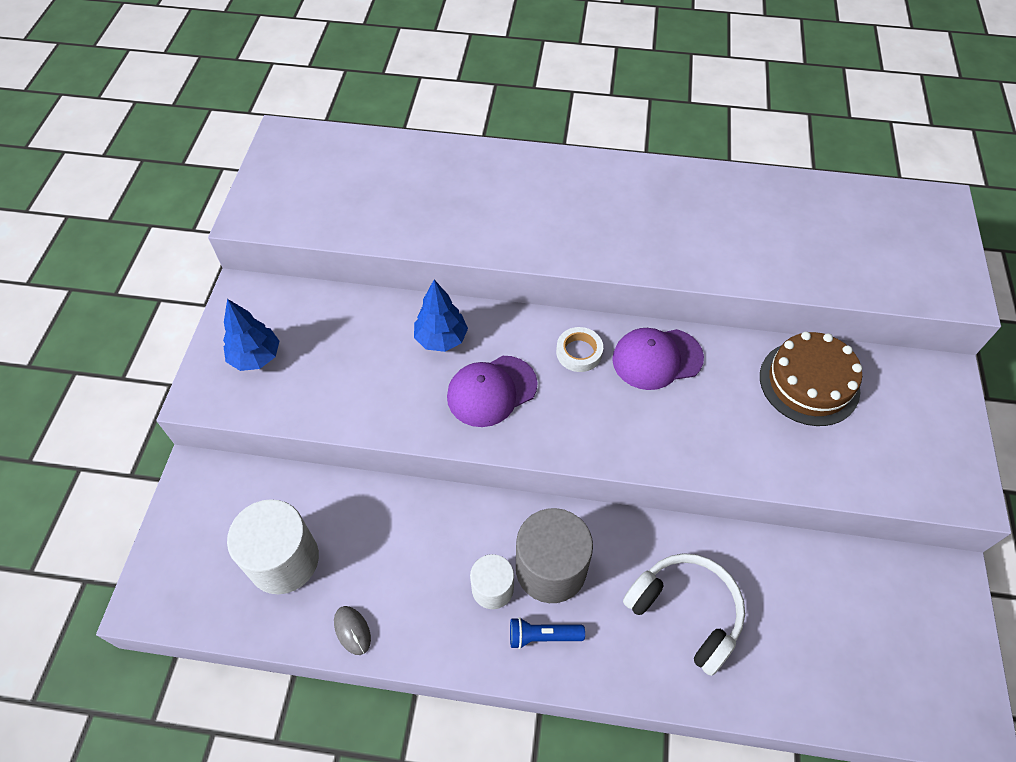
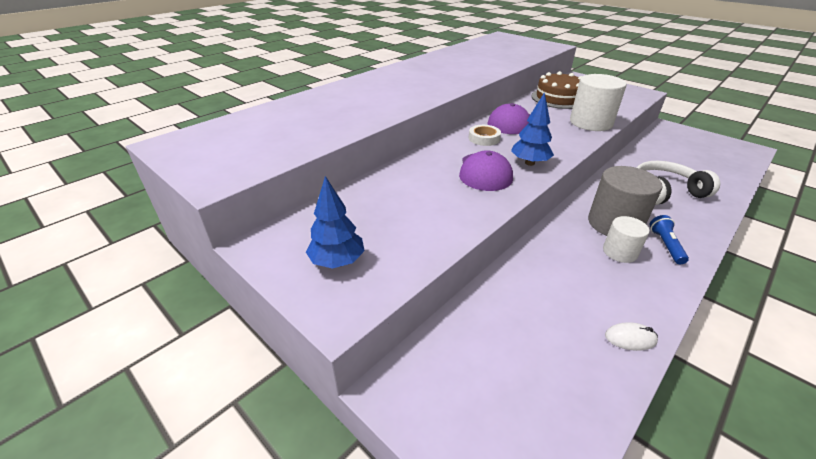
camera: 55 degrees left, 20 degrees down
(283, 560) = (536, 357): white cylinder -> white cylinder (591, 123)
(352, 630) = (630, 338): grey mouse -> white mouse
(441, 339) = (423, 174): blue tree -> blue tree (529, 163)
(542, 636) = (665, 245): blue flashlight -> blue flashlight turned 150 degrees clockwise

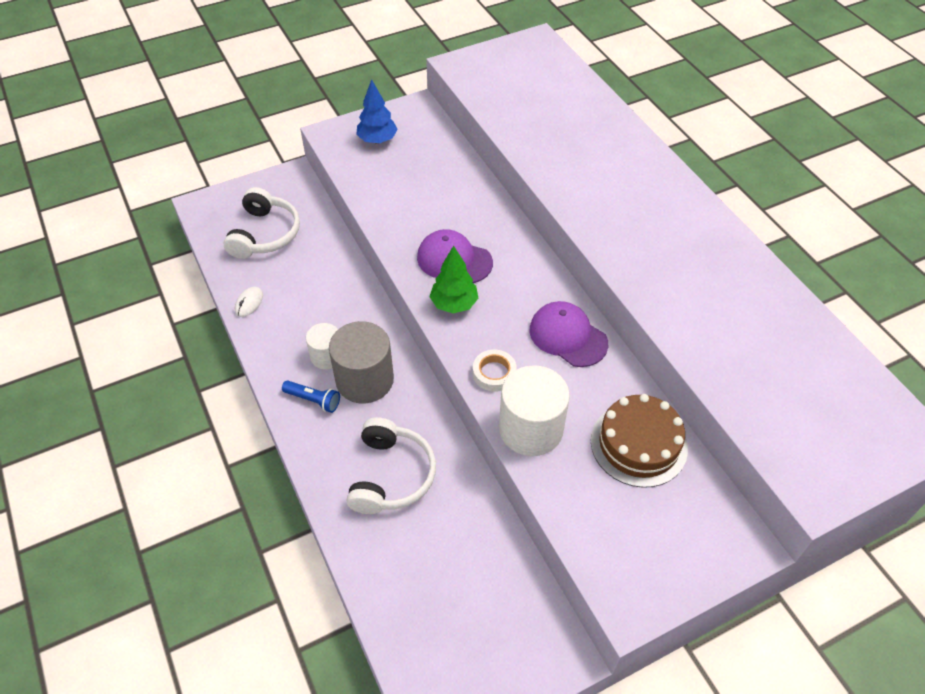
camera: 110 degrees right, 15 degrees up
(484, 138) = (530, 289): white tape -> white tape (494, 373)
(521, 373) = (265, 234): none -> white headphones
(529, 163) = (454, 304): blue tree -> green tree

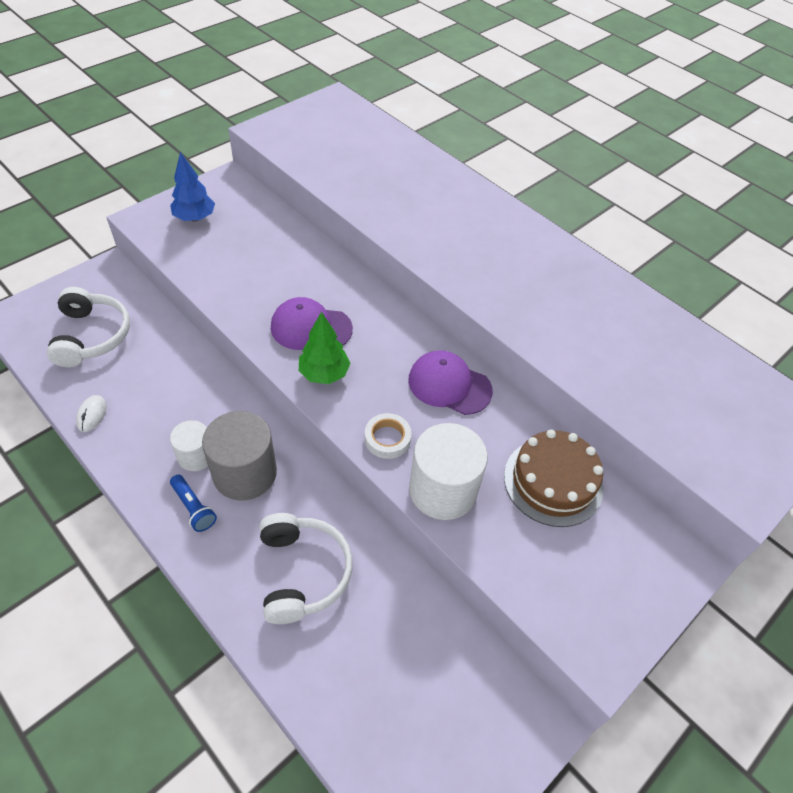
camera: 20 degrees left, 0 degrees up
(313, 400) = (193, 508): blue flashlight -> blue flashlight turned 45 degrees clockwise

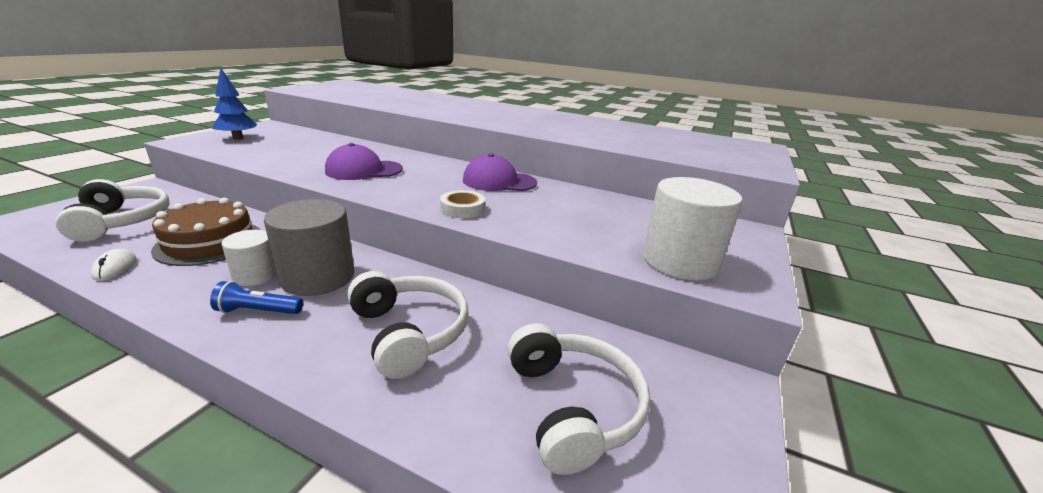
camera: 20 degrees left, 25 degrees down
(193, 508) = (258, 311): blue flashlight -> blue flashlight turned 150 degrees clockwise
(324, 374) = (386, 187): green tree -> none
(398, 696) = (573, 406): none -> white headphones
(443, 490) = (530, 226): white cylinder -> white cylinder (679, 261)
(553, 481) = (616, 210): brown cake -> brown cake (210, 242)

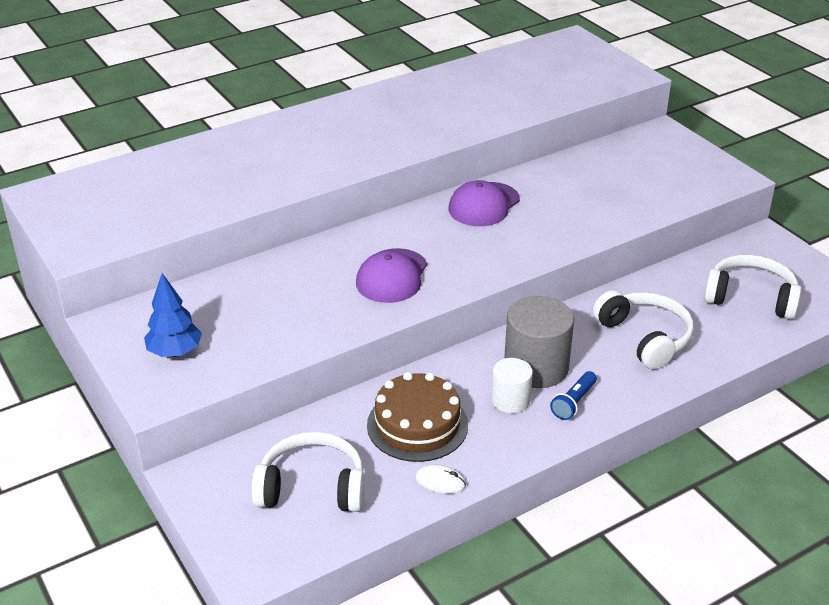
camera: 55 degrees left, 10 degrees up
(409, 332) = (645, 337): white headphones -> white headphones turned 60 degrees clockwise
(462, 209) = (539, 244): white tape -> none
(679, 261) = (688, 184): white cylinder -> none

